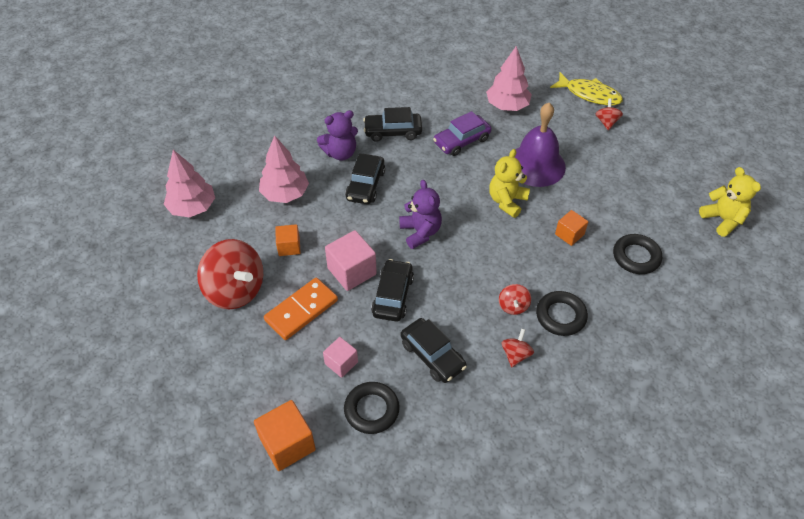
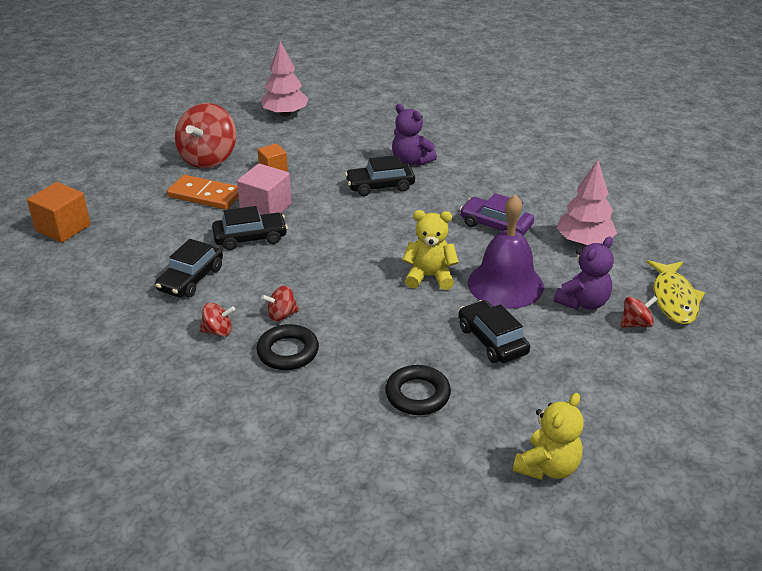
camera: 65 degrees right, 15 degrees down
(285, 194) = (334, 149): pink tree -> none
(341, 363) = (157, 231): pink cube -> none
(371, 410) = (114, 261): black ring -> none
(393, 132) = (468, 181): black car -> black car (492, 340)
(420, 232) = (342, 233): purple teddy bear -> purple teddy bear (583, 302)
(569, 234) = (414, 333): orange cube -> none

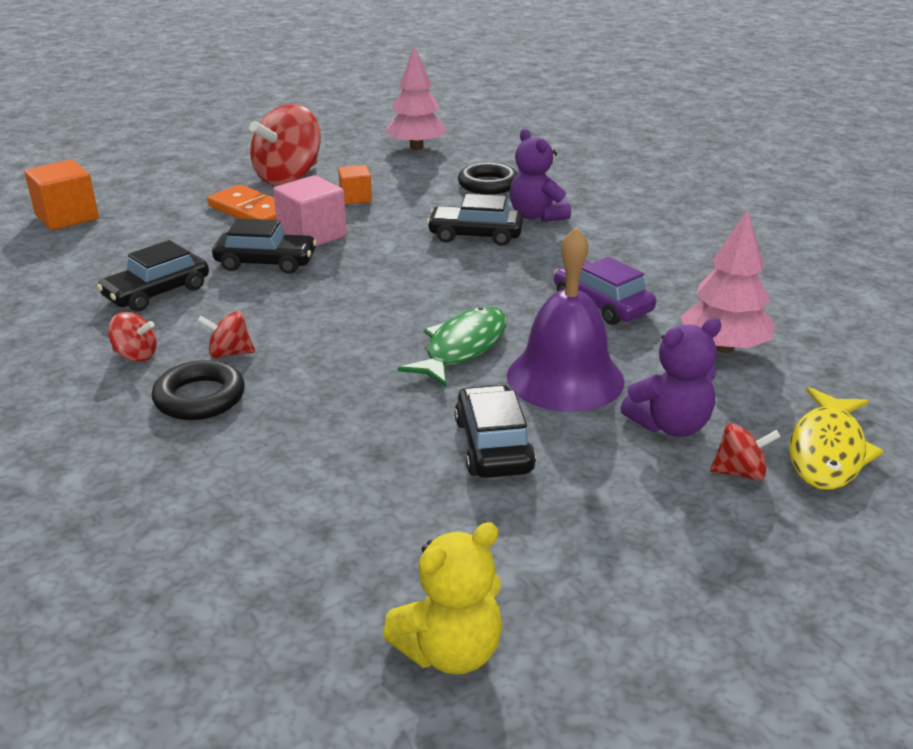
camera: 20 degrees right, 5 degrees down
(417, 394) = (329, 492): black ring -> black ring (488, 184)
(429, 277) = (462, 348): yellow teddy bear -> green fish

